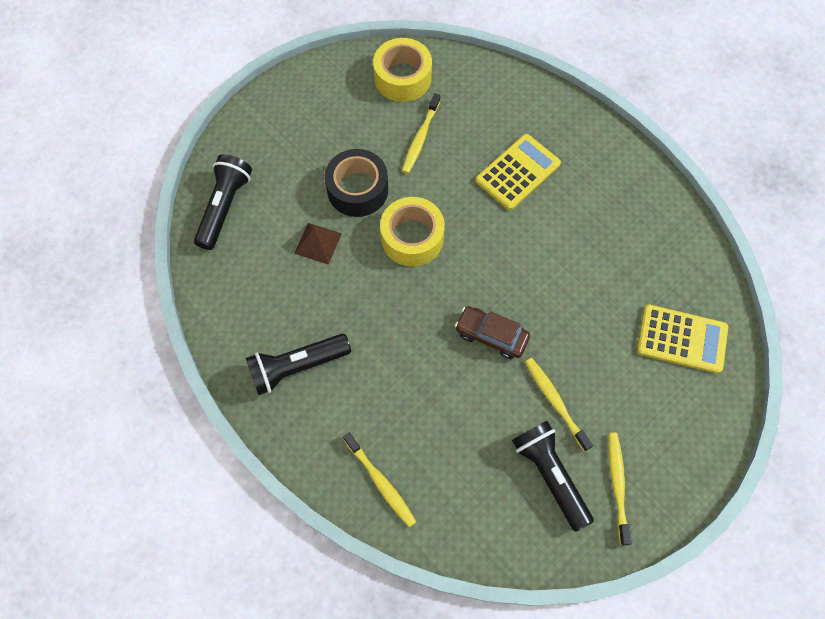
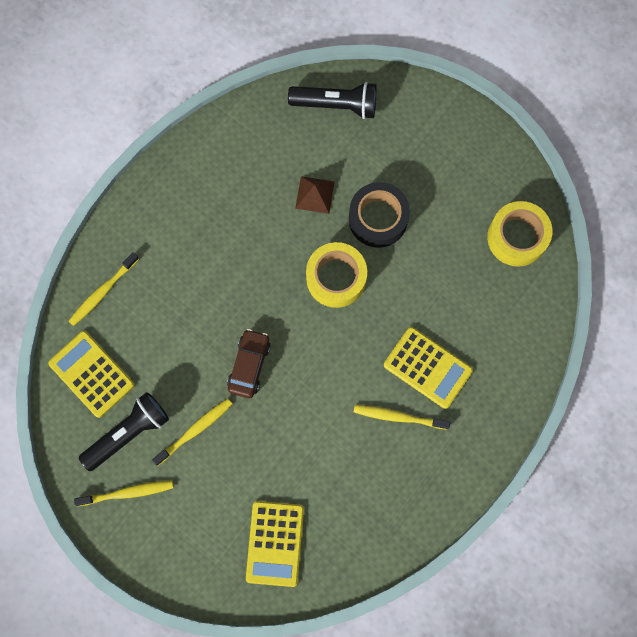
camera: 80 degrees right, 10 degrees up
(297, 367) = (193, 203): black flashlight -> none
(420, 138) = (448, 267): yellow toothbrush -> yellow toothbrush (398, 416)
(476, 508) = (91, 374): none -> yellow calculator

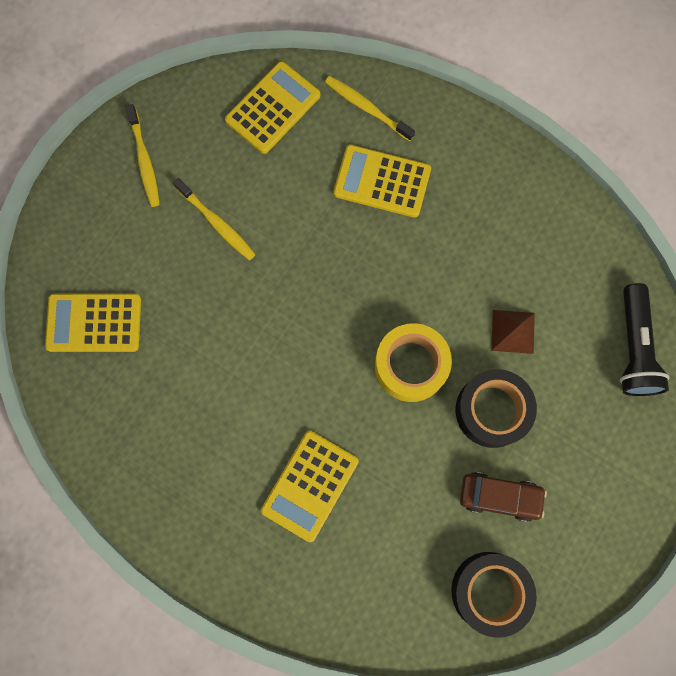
camera: 85 degrees right, 0 degrees up
(128, 433) = (210, 153): black flashlight -> none
(173, 285) = (382, 181): none -> yellow calculator
(249, 365) = (296, 275): brown car -> brown car (500, 496)
(398, 416) = (247, 454): yellow toothbrush -> none
(516, 237) = (489, 591): yellow tape -> black tape

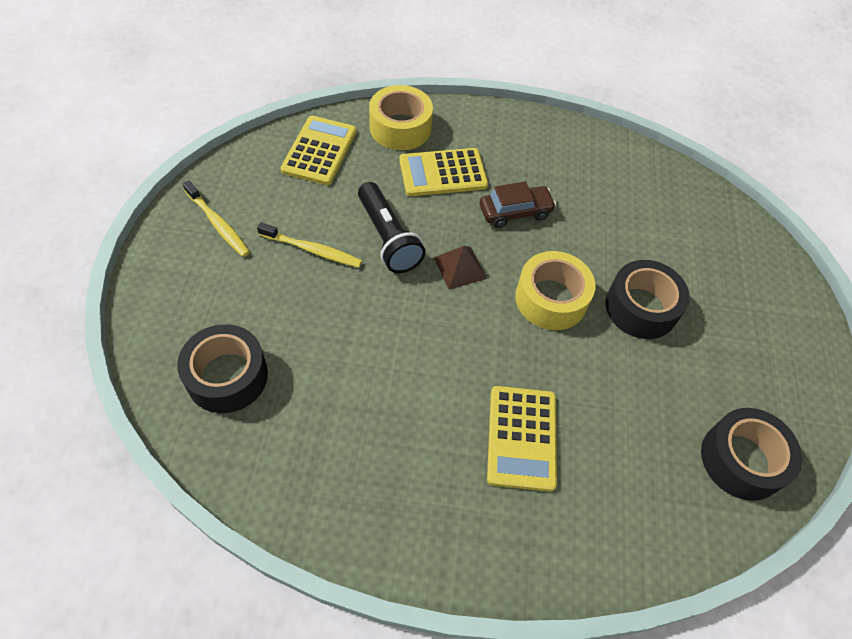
camera: 30 degrees left, 20 degrees down
(94, 323) = (227, 376): yellow calculator -> black tape
(367, 108) = (400, 128): yellow toothbrush -> yellow tape
(500, 496) = (694, 374): brown car -> brown car (515, 212)
(513, 331) = (617, 242): brown pyramid -> brown pyramid (460, 268)
(633, 347) = (716, 220): black flashlight -> black flashlight (388, 238)

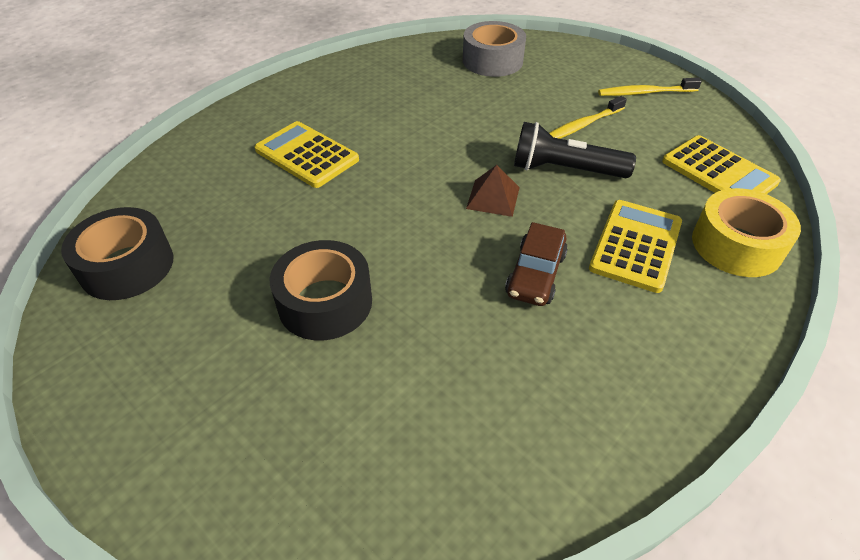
camera: 130 degrees right, 10 degrees down
(227, 376) = (492, 61): black tape -> grey tape
(551, 299) = (403, 239): yellow tape -> none

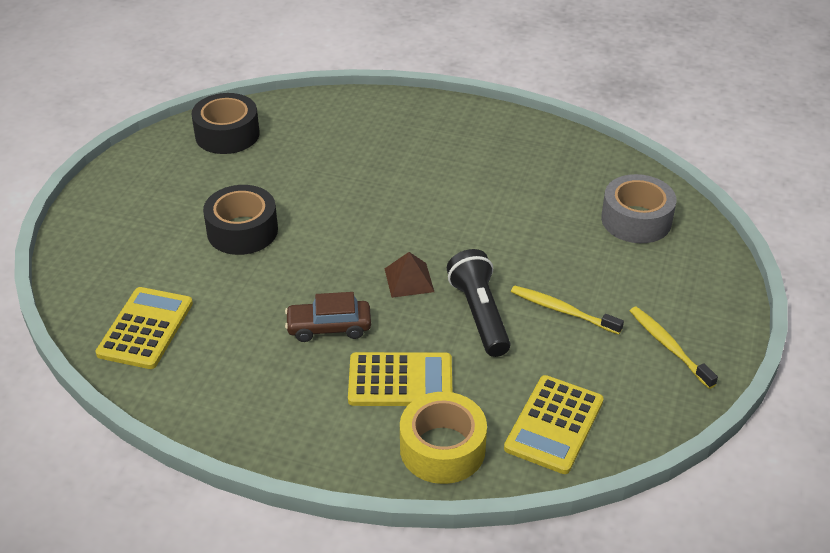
camera: 65 degrees right, 5 degrees down
(307, 155) = (394, 161): yellow calculator -> yellow calculator (145, 328)

